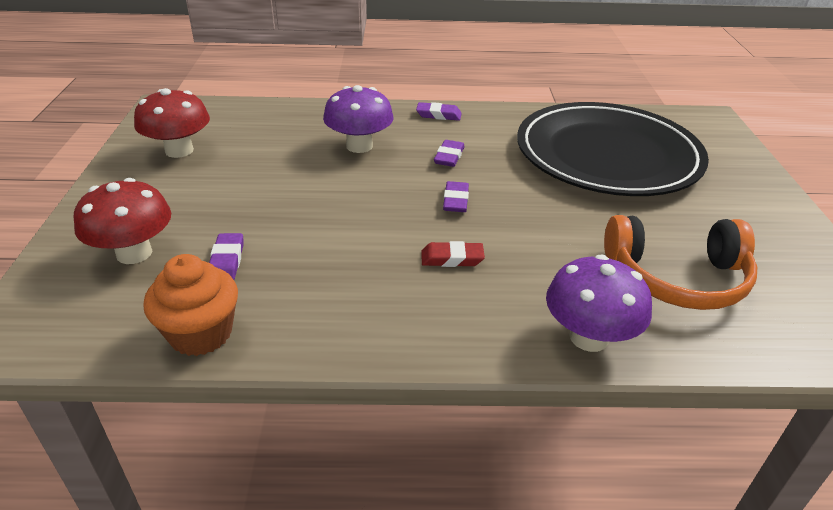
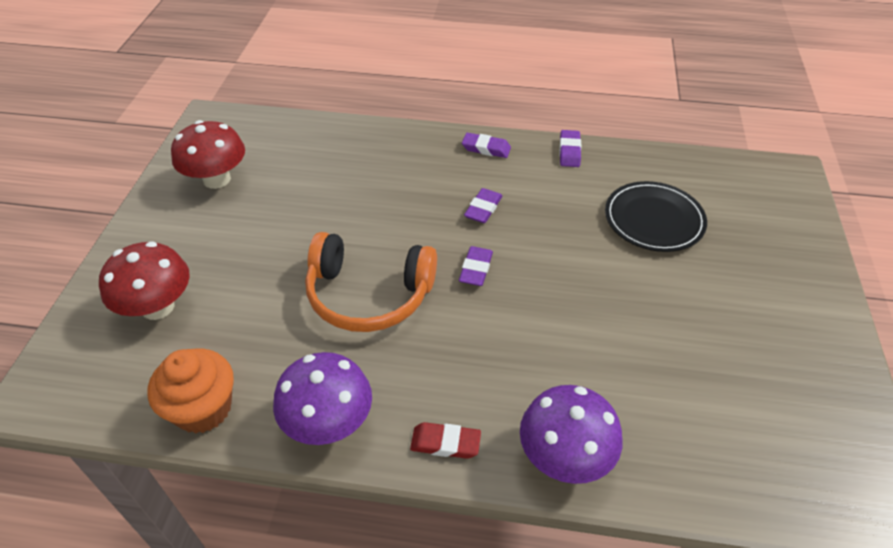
camera: 10 degrees right, 10 degrees up
(226, 261) = (239, 325): purple eraser -> purple eraser (569, 151)
(359, 146) = (394, 186): purple mushroom -> purple mushroom (328, 422)
(452, 258) = (454, 344): red eraser -> red eraser (445, 443)
(607, 155) = (654, 220): black plate -> black plate, size x0.50
(677, 278) = (677, 393): orange headphones -> orange headphones (369, 295)

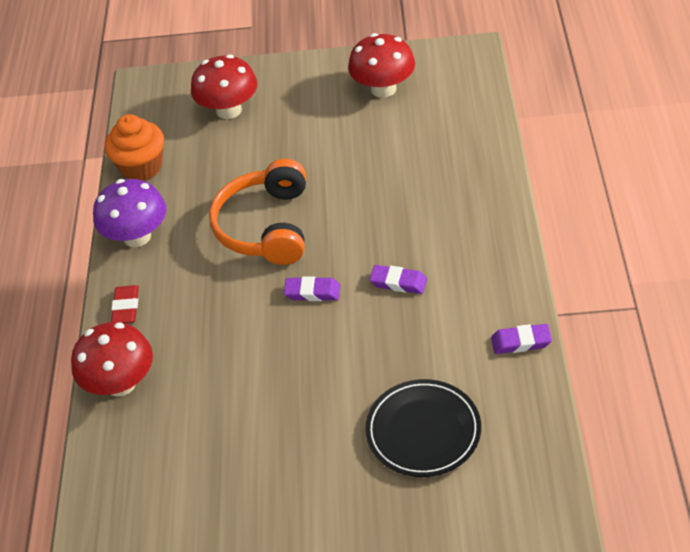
camera: 85 degrees right, 0 degrees up
(486, 148) = (499, 267): purple eraser -> none
(564, 456) = (120, 383): purple mushroom -> red mushroom

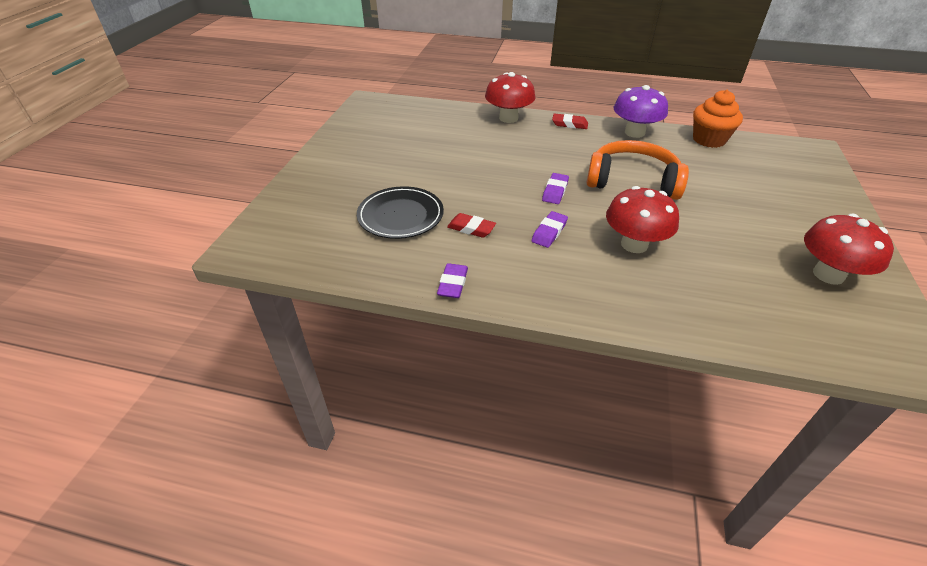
camera: 100 degrees right, 5 degrees down
(229, 110) = (783, 182): red mushroom -> red mushroom (634, 244)
(420, 352) = (471, 228): none -> red eraser

